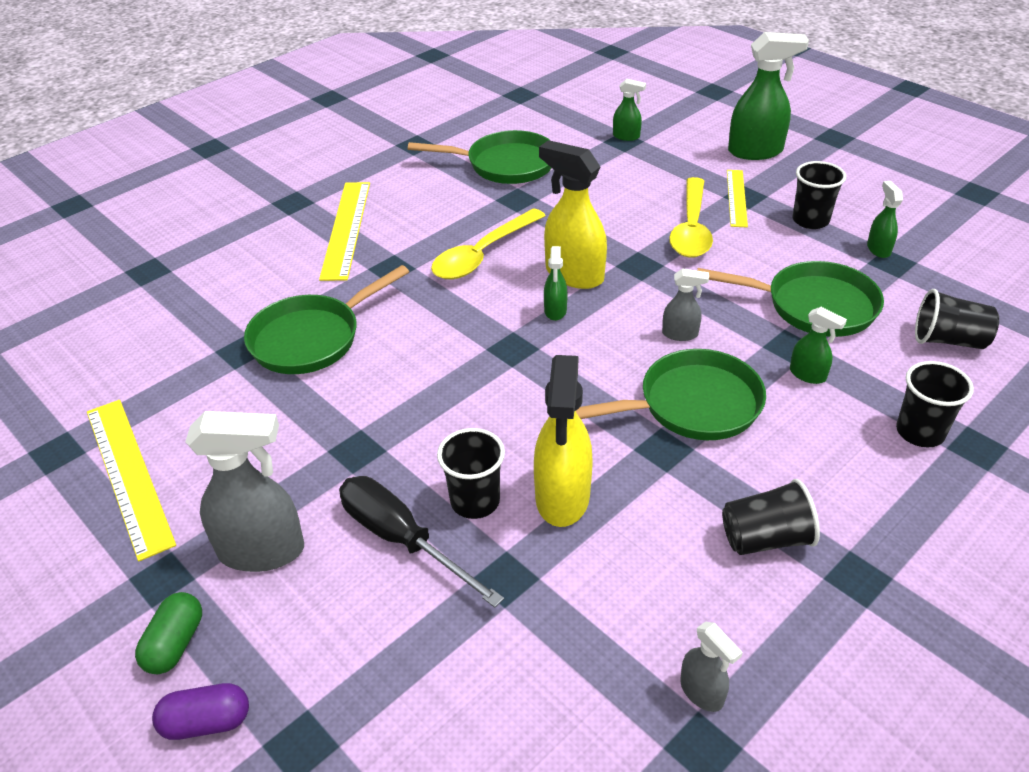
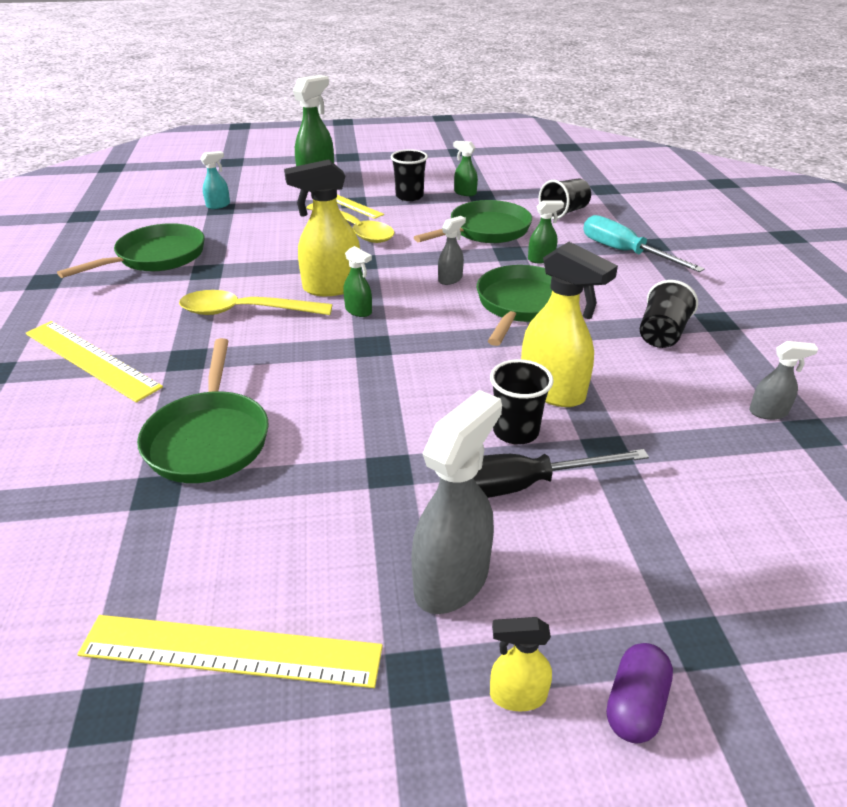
camera: 55 degrees left, 5 degrees down
(175, 644) = (517, 695): green capsule -> yellow spray bottle
(482, 254) = (245, 311): yellow spoon -> yellow spoon turned 105 degrees clockwise
(626, 136) = (218, 205): green spray bottle -> turquoise spray bottle
(920, 432) = (624, 252): black cup -> turquoise screwdriver

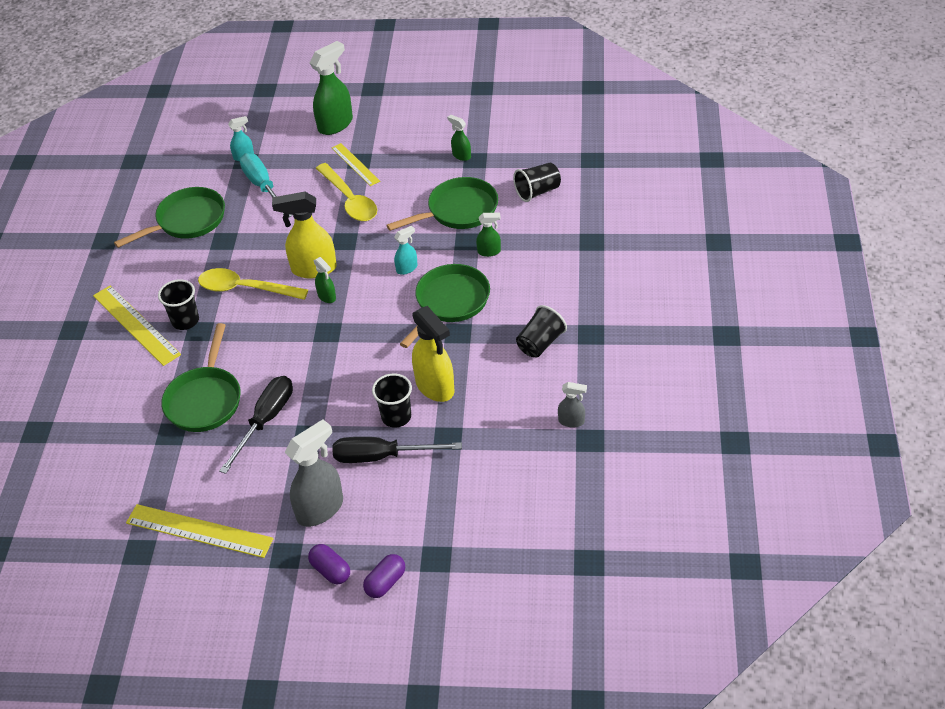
camera: 15 degrees right, 10 degrees up
(314, 456) = (266, 421): none -> black screwdriver
(409, 196) = (410, 157): black cup -> black cup (185, 321)
(450, 279) = (407, 268): grey spray bottle -> turquoise spray bottle
(517, 695) = (331, 570): yellow spray bottle -> purple capsule
(624, 252) = (562, 249): turquoise screwdriver -> turquoise screwdriver (263, 187)

